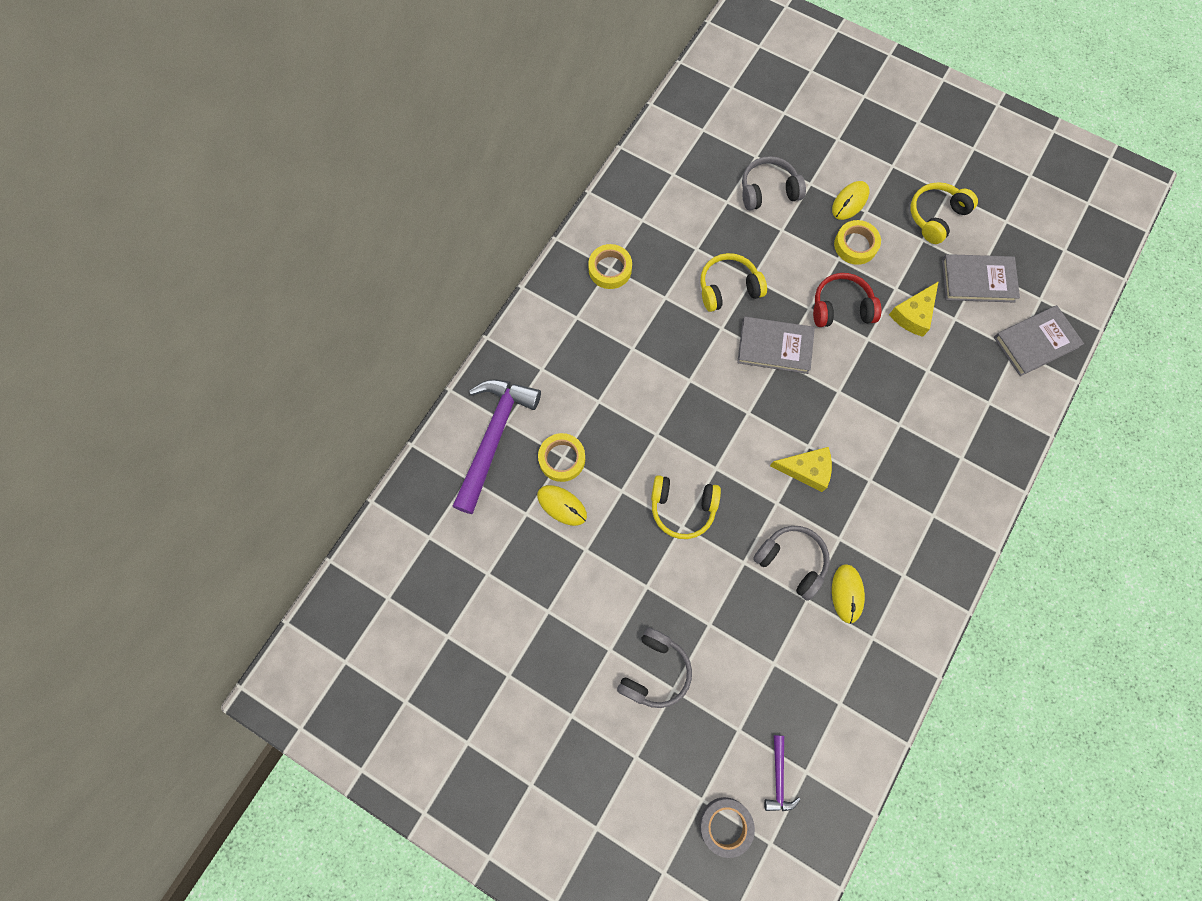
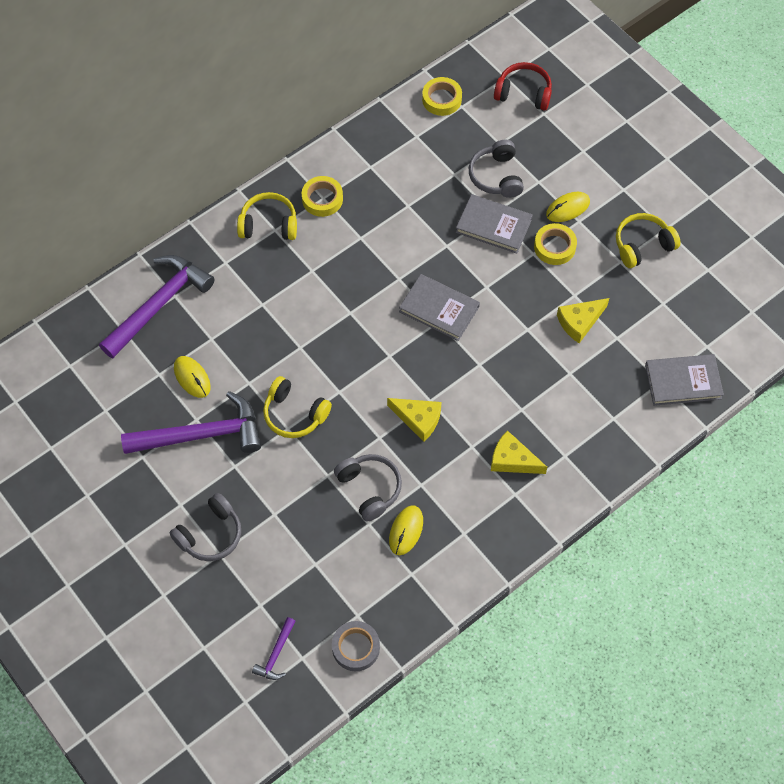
camera: 20 degrees right, 10 degrees down
(562, 459) = (209, 340): yellow tape -> yellow tape (442, 99)
(598, 565) = (201, 435): none -> purple hammer
(725, 825) = (213, 674): grey tape -> grey tape (356, 648)
(728, 288) = (420, 247): yellow headphones -> yellow headphones (268, 224)
(768, 191) = (496, 176): grey headphones -> grey headphones turned 105 degrees counterclockwise
(841, 307) = (515, 295): red headphones -> red headphones (523, 93)
(915, 480) = (512, 460): none -> yellow cheese
(978, 280) = (655, 312): grey book -> grey book (493, 226)

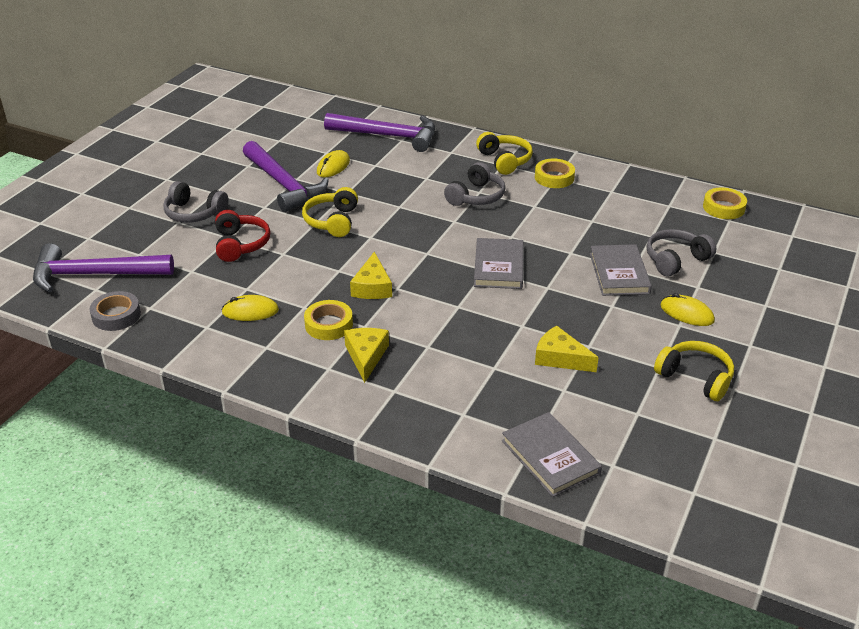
camera: 65 degrees right, 25 degrees down
(276, 654) = (94, 274): purple hammer -> purple hammer, size x2.22
(369, 488) = (282, 279): grey headphones -> grey headphones (476, 196)
(523, 93) = (787, 250): red headphones -> red headphones (240, 244)
(554, 247) = (633, 317): yellow tape -> yellow tape (328, 324)

